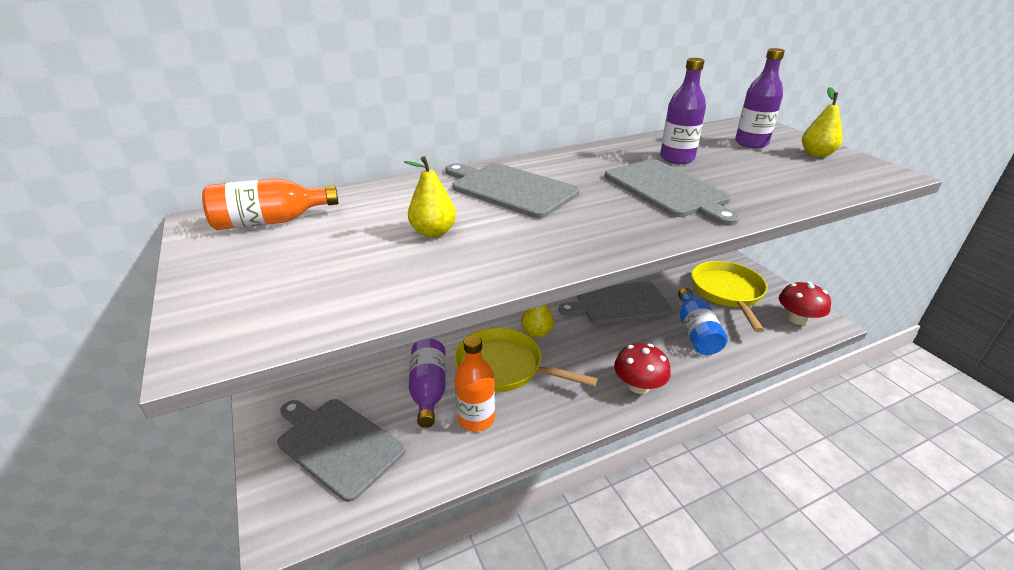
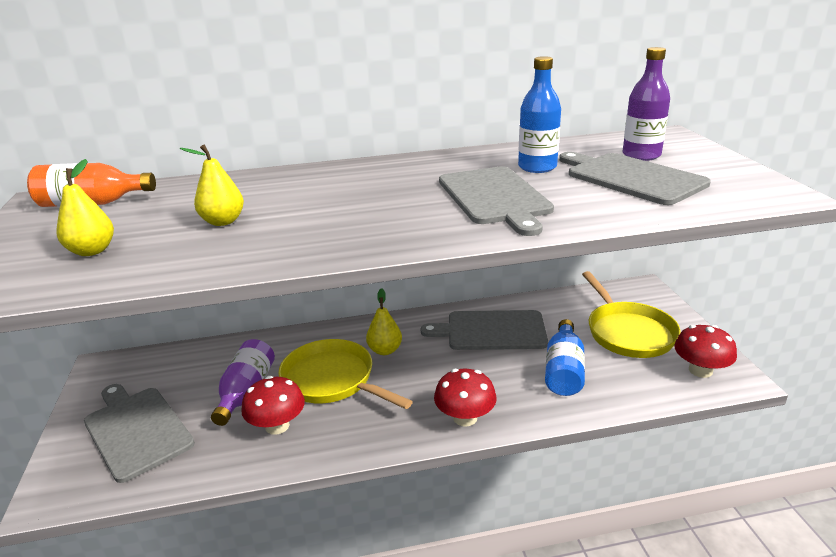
camera: 15 degrees right, 5 degrees down
(476, 418) = (277, 426): orange bottle -> red mushroom
(510, 189) = (332, 188): grey cutting board -> grey cutting board (631, 178)
(677, 158) = (537, 167): purple bottle -> blue bottle
(727, 293) = (628, 332): yellow pan -> yellow pan turned 150 degrees clockwise
(816, 154) = (710, 170): yellow pear -> yellow pear (92, 251)

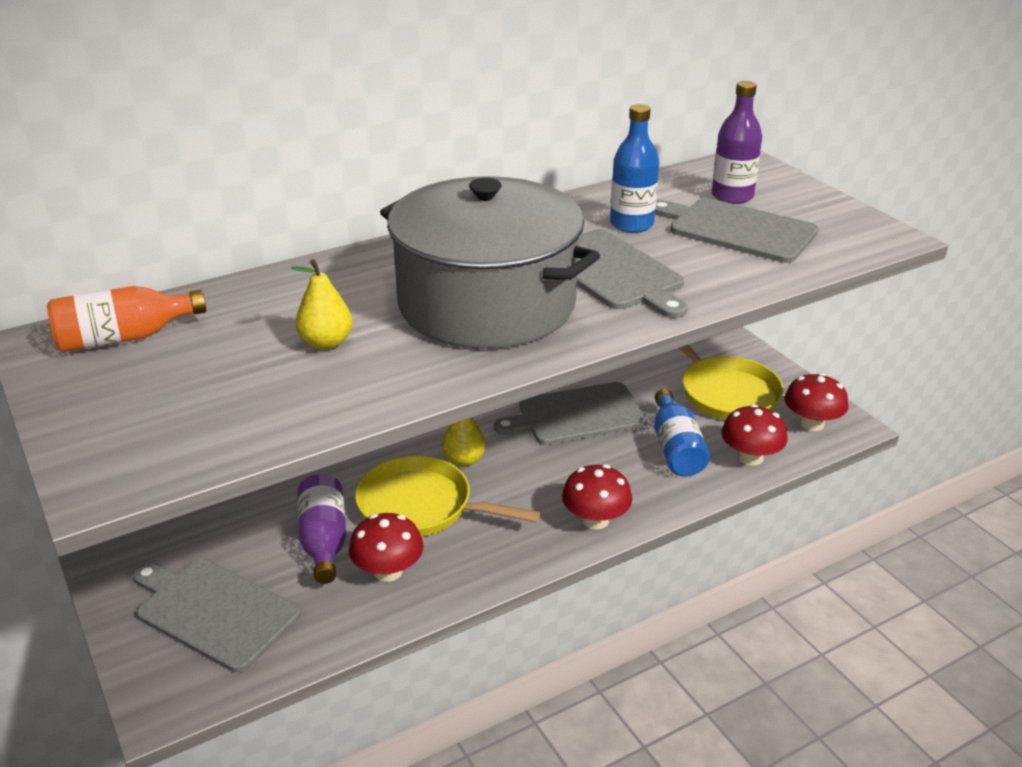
camera: 20 degrees left, 5 degrees up
(92, 251) = (202, 404): yellow pear -> none
(370, 209) = (487, 304): none -> grey pot
(629, 390) = (750, 457): none -> red mushroom

